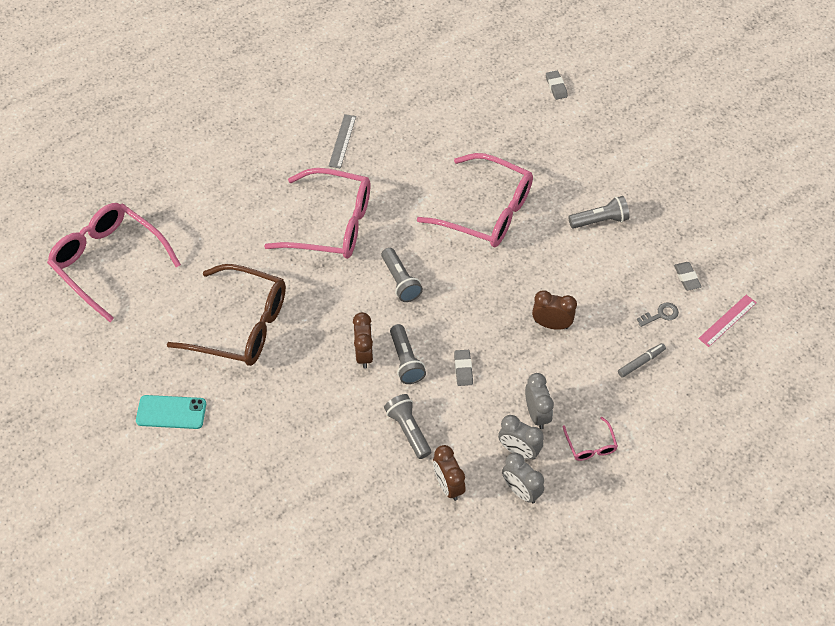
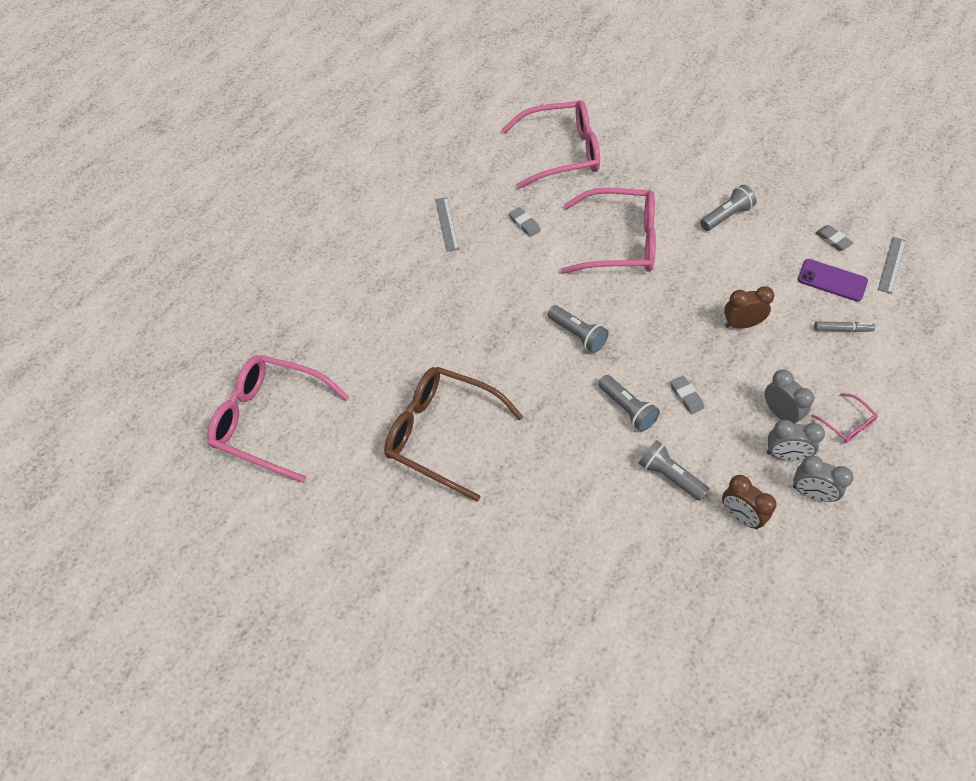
camera: 20 degrees left, 0 degrees up
(171, 412) = (419, 553): turquoise phone -> none
(240, 325) = (443, 434): brown glasses -> brown glasses turned 150 degrees counterclockwise
(331, 224) = (479, 304): pink glasses -> pink glasses (561, 153)
(364, 354) = (583, 417): brown clock -> none
(556, 87) = (616, 114): grey eraser -> grey eraser (524, 224)
(641, 362) = (842, 329): grey marker -> grey marker turned 60 degrees clockwise
(661, 315) = (832, 280): grey key -> purple phone
(727, 320) = (891, 265): pink ruler -> grey ruler

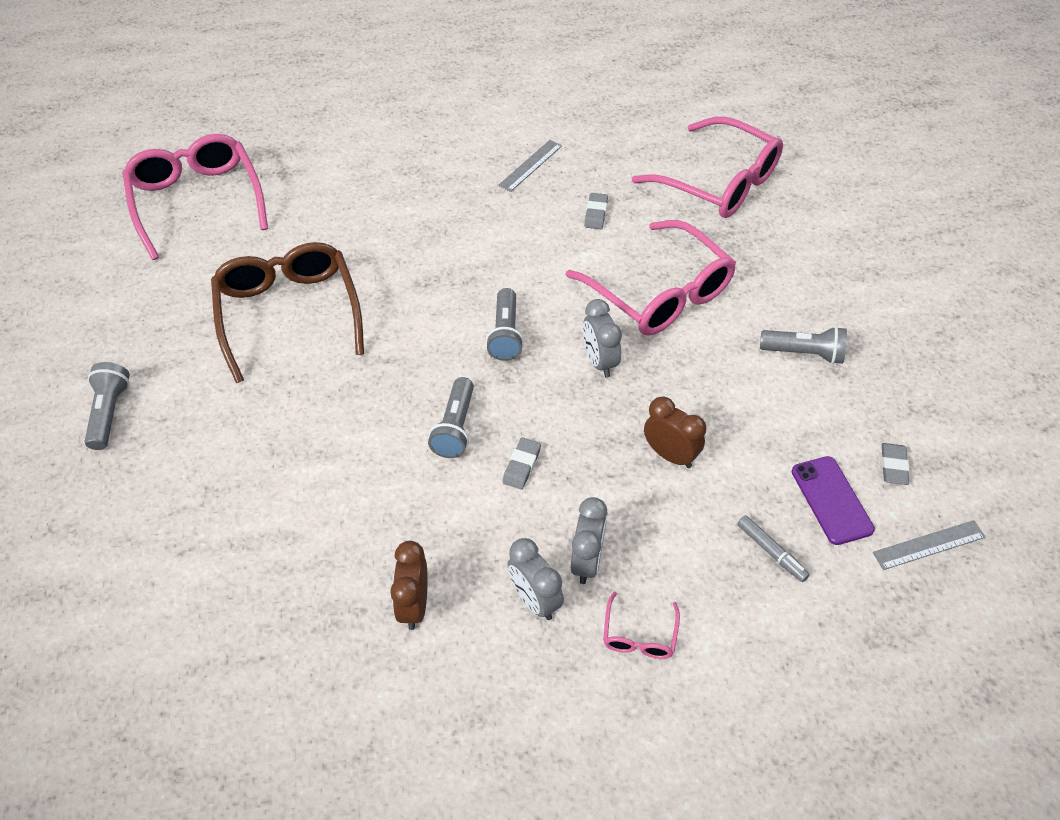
camera: 45 degrees right, 5 degrees down
(670, 476) = (406, 513): grey flashlight -> grey flashlight (109, 413)
(812, 493) = (507, 656): grey clock -> grey clock (599, 361)

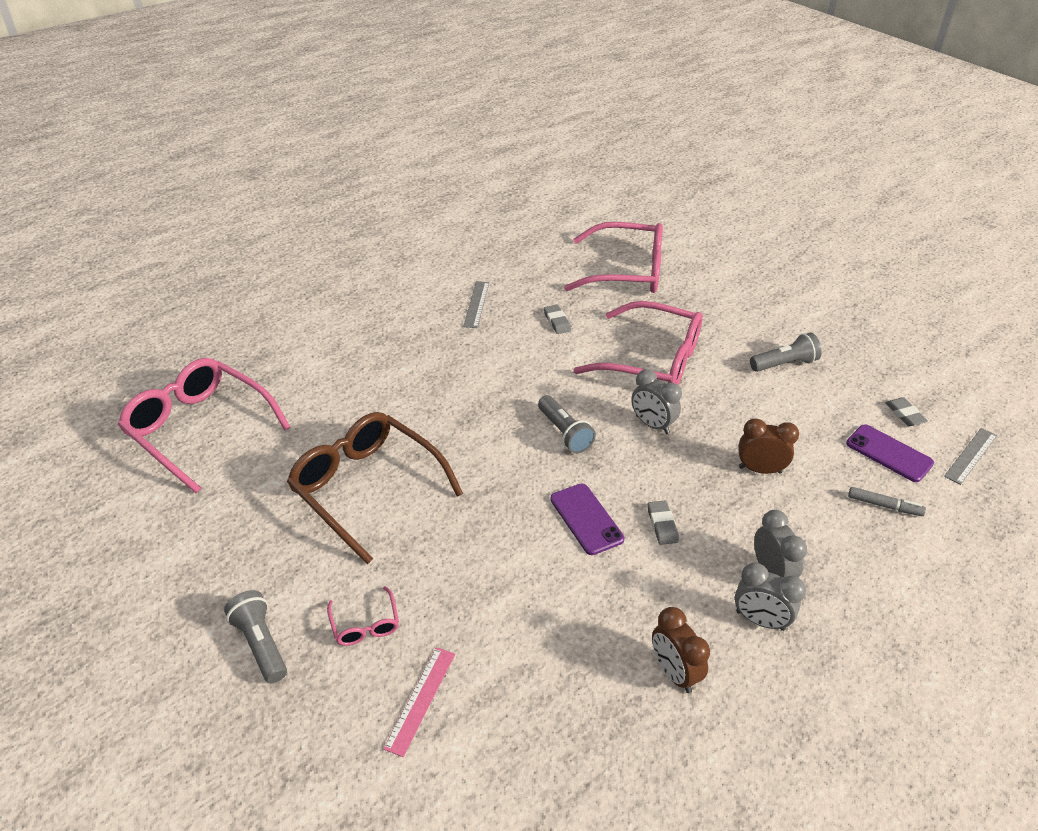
camera: 30 degrees left, 10 degrees down
(191, 519) = (421, 700): none -> pink ruler
(455, 427) = (586, 519): grey flashlight -> purple phone
(639, 634) = (854, 607): pink glasses -> pink glasses (365, 624)

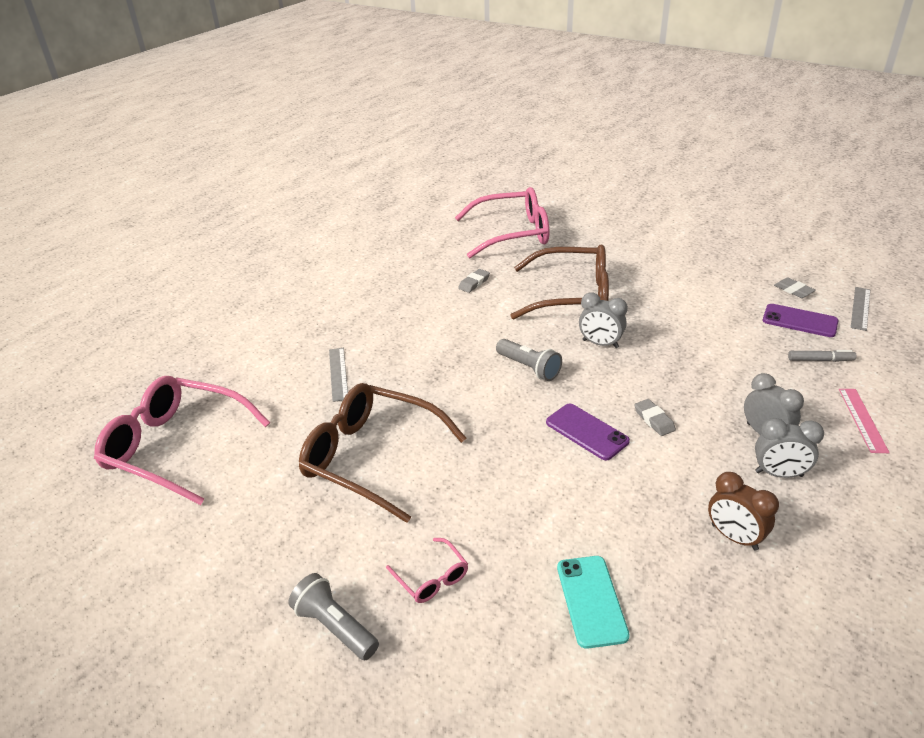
camera: 15 degrees left, 5 degrees down
(421, 700) = (521, 630): pink ruler -> pink ruler (862, 419)
(476, 304) = (395, 284): grey ruler -> grey ruler (338, 374)
(499, 692) = (591, 601): none -> turquoise phone
(557, 321) = (474, 283): grey eraser -> grey eraser turned 75 degrees clockwise
(651, 360) = (571, 295): pink glasses -> brown glasses
(760, 470) = (708, 357): brown clock -> none
(784, 364) = (680, 274): grey flashlight -> none

